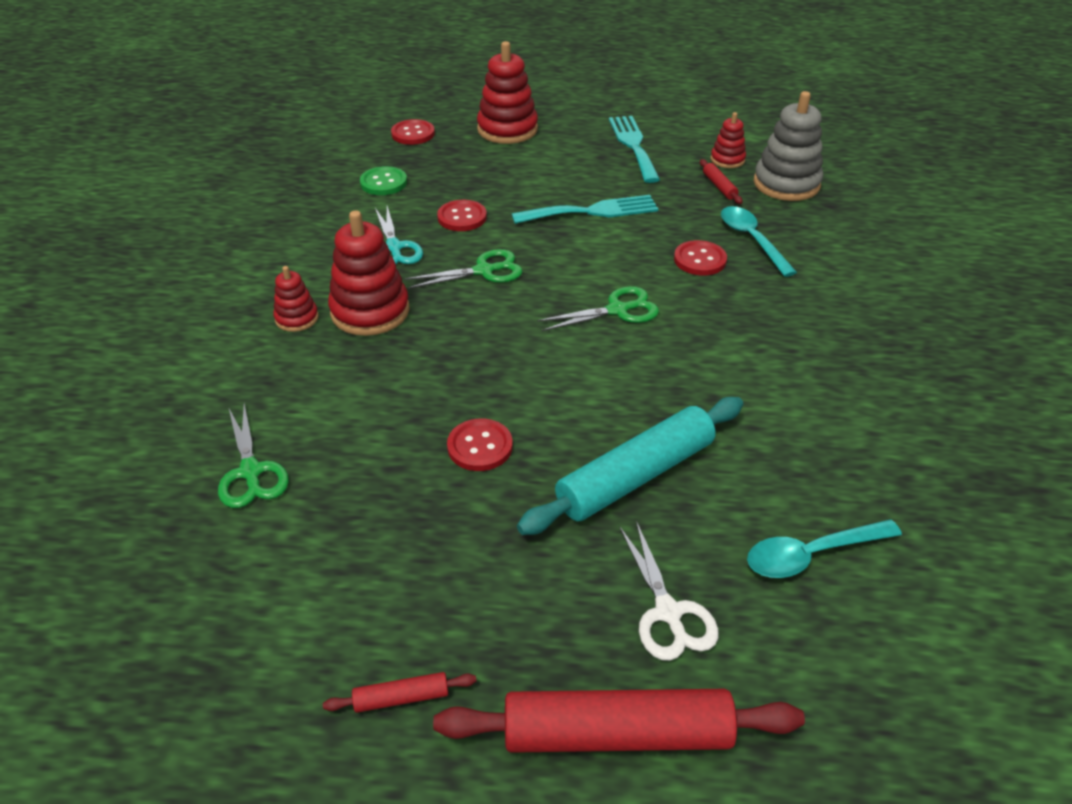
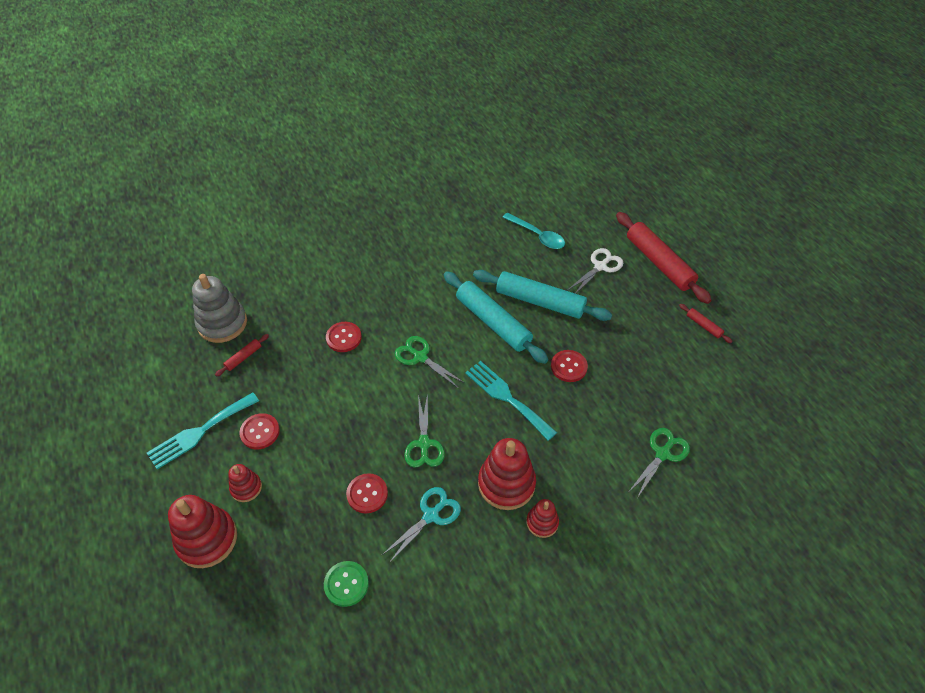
camera: 120 degrees left, 10 degrees up
(413, 134) = (248, 617): red button -> red button (260, 432)
(484, 271) = (424, 444): green scissors -> green scissors turned 135 degrees counterclockwise
(592, 211) = (315, 416): turquoise fork -> turquoise fork (507, 397)
(629, 402) = (493, 322): none -> turquoise rolling pin
(727, 160) = (199, 365): red stacking toy -> red stacking toy (246, 488)
(752, 240) = (306, 320): turquoise spoon -> none

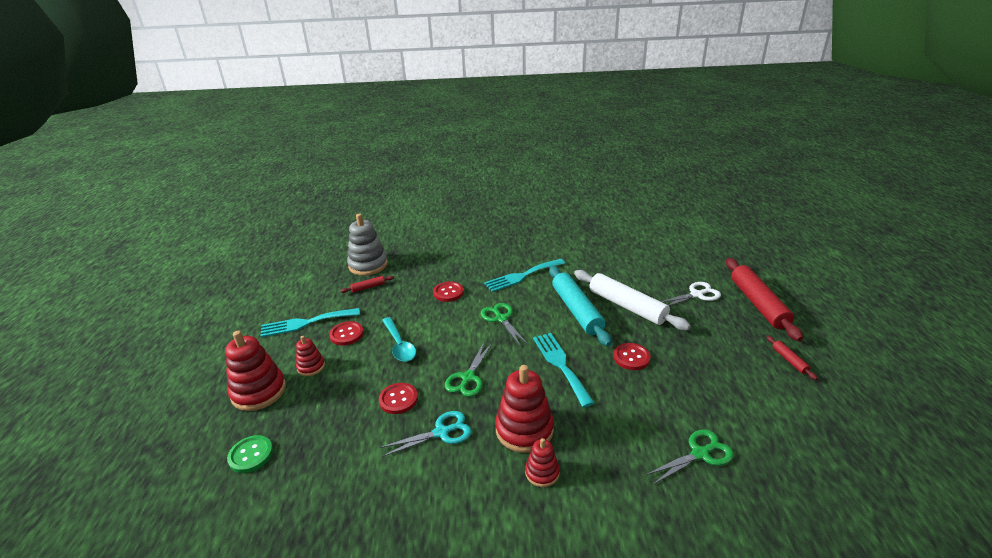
camera: 25 degrees right, 20 degrees down
(346, 584) = (337, 460): green button -> green button (251, 455)
(414, 290) = (522, 276): none -> turquoise fork
(537, 235) = (647, 263): turquoise spoon -> turquoise spoon (399, 345)
(540, 302) = (627, 306): turquoise rolling pin -> white rolling pin

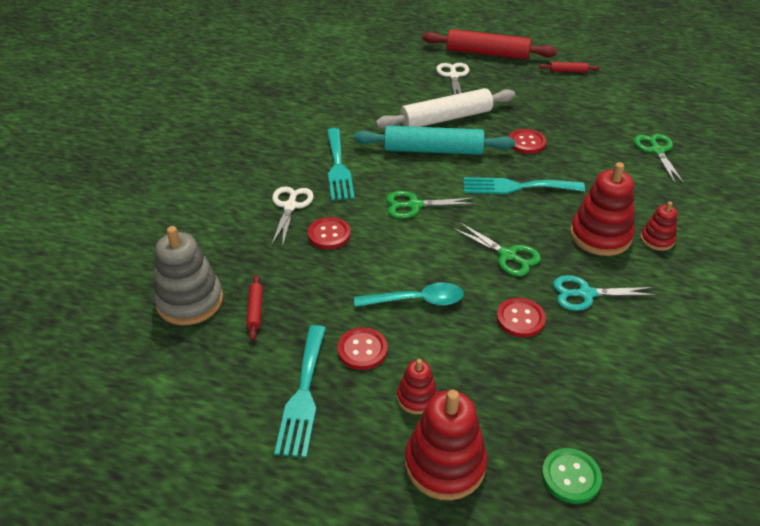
camera: 70 degrees left, 10 degrees up
(441, 432) = (586, 294): turquoise scissors -> turquoise scissors turned 90 degrees counterclockwise
(468, 271) = (290, 206): none -> white scissors

